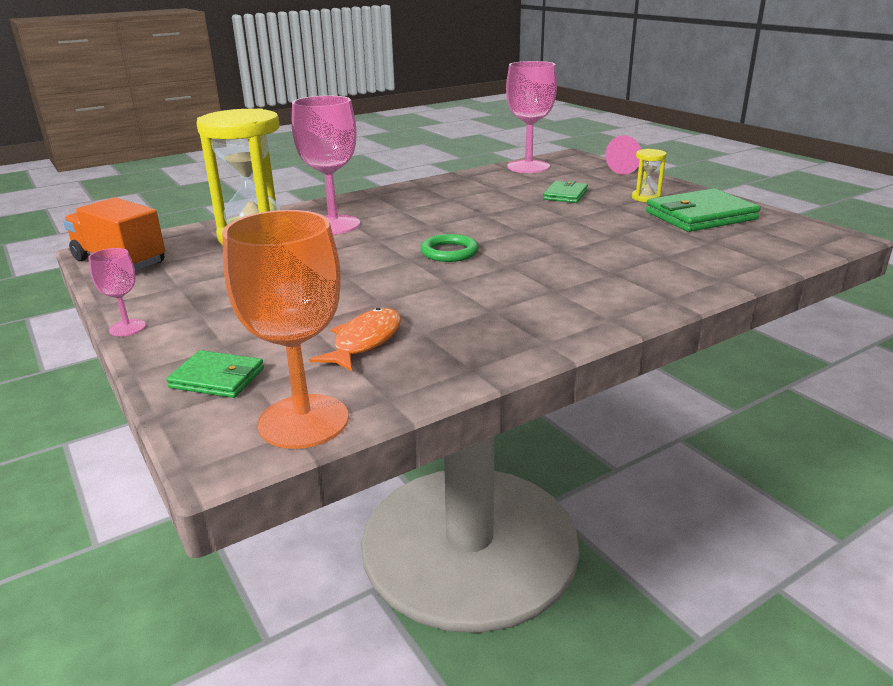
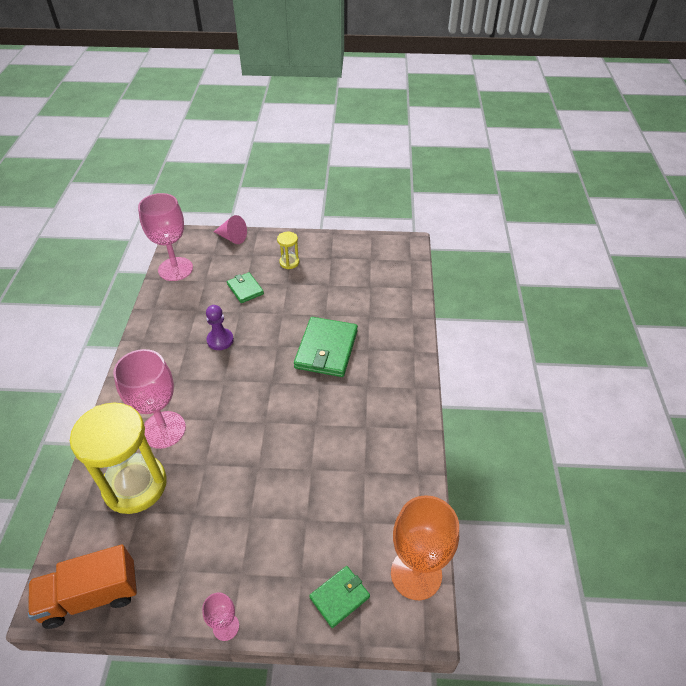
camera: 55 degrees left, 20 degrees up
(365, 341) = (354, 503): orange fish -> none
(449, 252) = (274, 397): green ring -> none
(479, 208) = (220, 340): none -> purple pawn
(700, 216) = (336, 264): green wallet -> green wallet (326, 349)

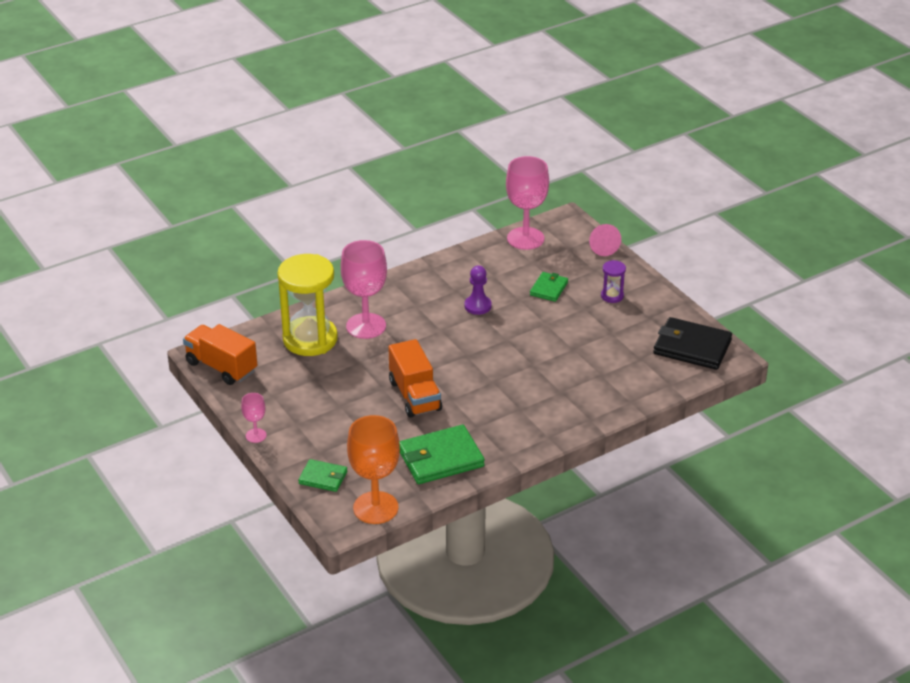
camera: 55 degrees right, 10 degrees down
(288, 448) = (415, 396): none -> orange truck
(289, 262) = (612, 296): yellow hourglass -> purple hourglass
(326, 349) = (534, 368): green wallet -> green wallet (440, 458)
(382, 256) = (692, 347): none -> black wallet

